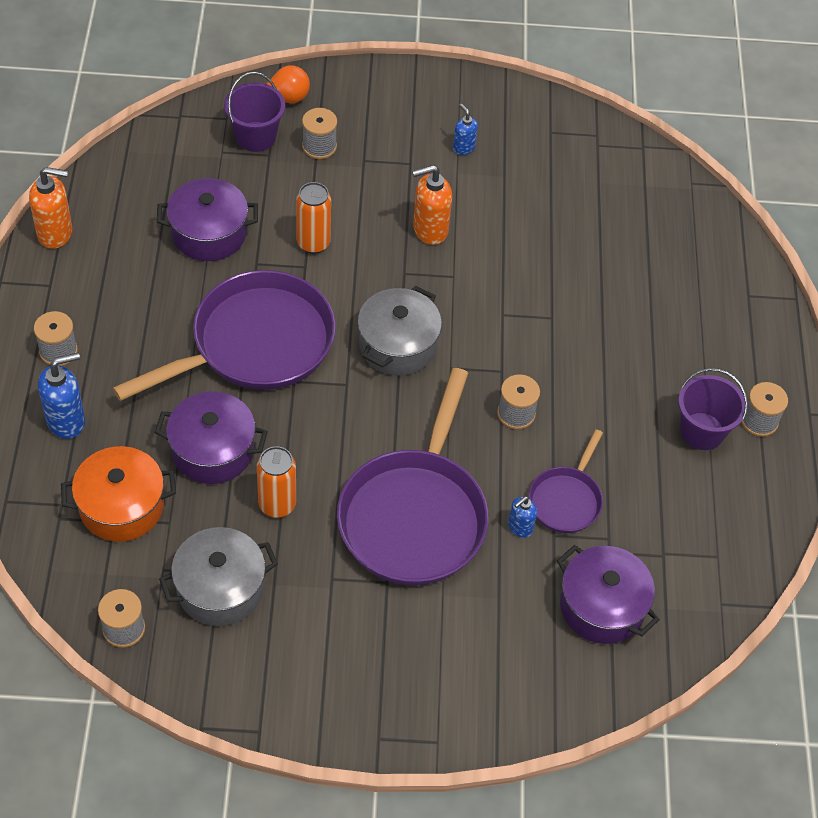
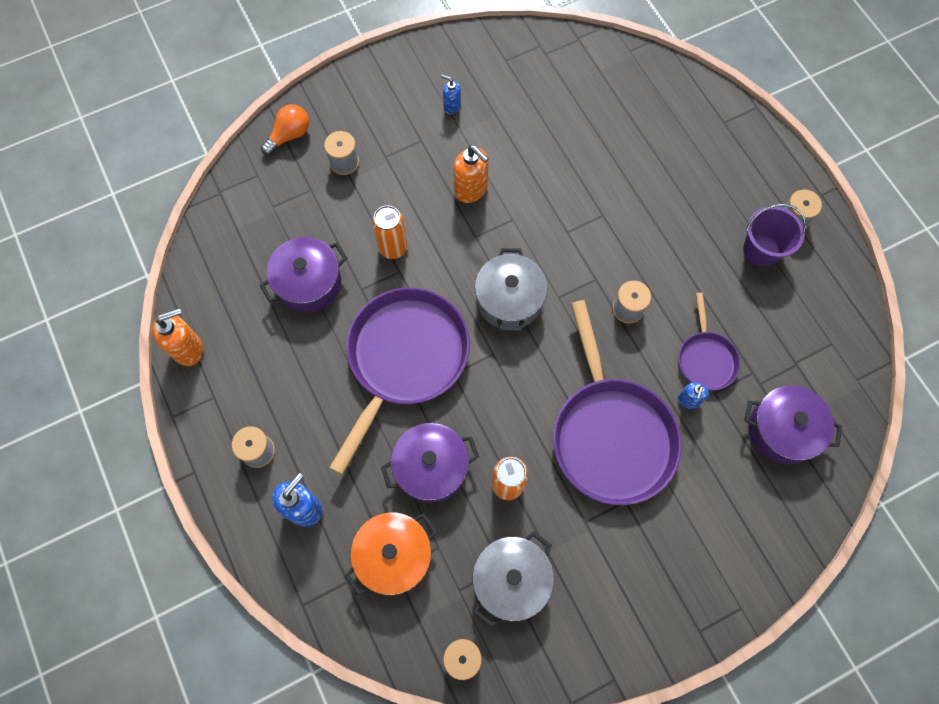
camera: 25 degrees left, 15 degrees up
(255, 137) = (290, 179): purple bucket -> none
(429, 230) = (471, 190): orange soap dispenser -> orange soap dispenser turned 90 degrees counterclockwise

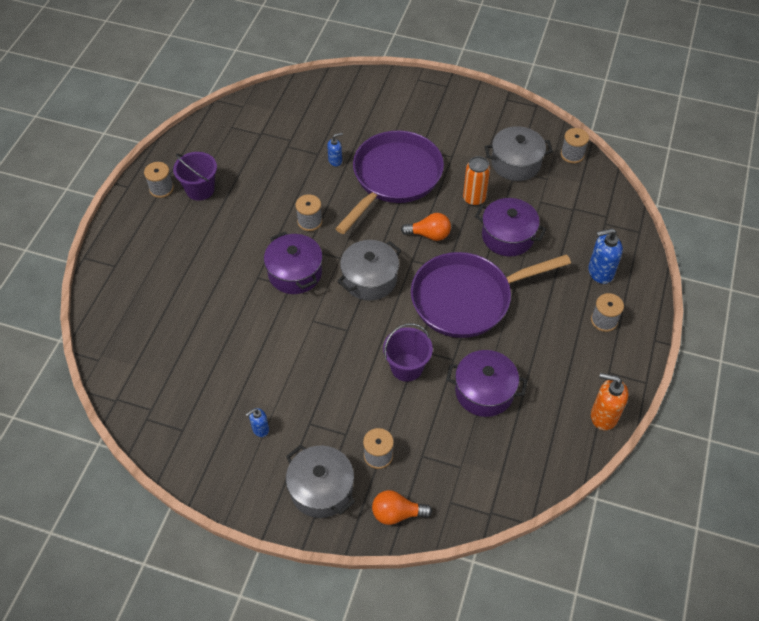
camera: 135 degrees left, 15 degrees down
(361, 106) = (321, 489): none -> grey pot
(393, 248) = (406, 367): orange can -> purple bucket
(394, 556) = (568, 215): orange pot -> none
(452, 106) = (260, 429): blue soap dispenser -> blue soap dispenser turned 75 degrees clockwise
(471, 190) = (316, 360): orange soap dispenser -> none
(507, 397) = (429, 234): none -> orange light bulb
(705, 358) = (301, 169): purple pan -> none
(782, 430) = (307, 117): purple pot -> purple pot (295, 273)

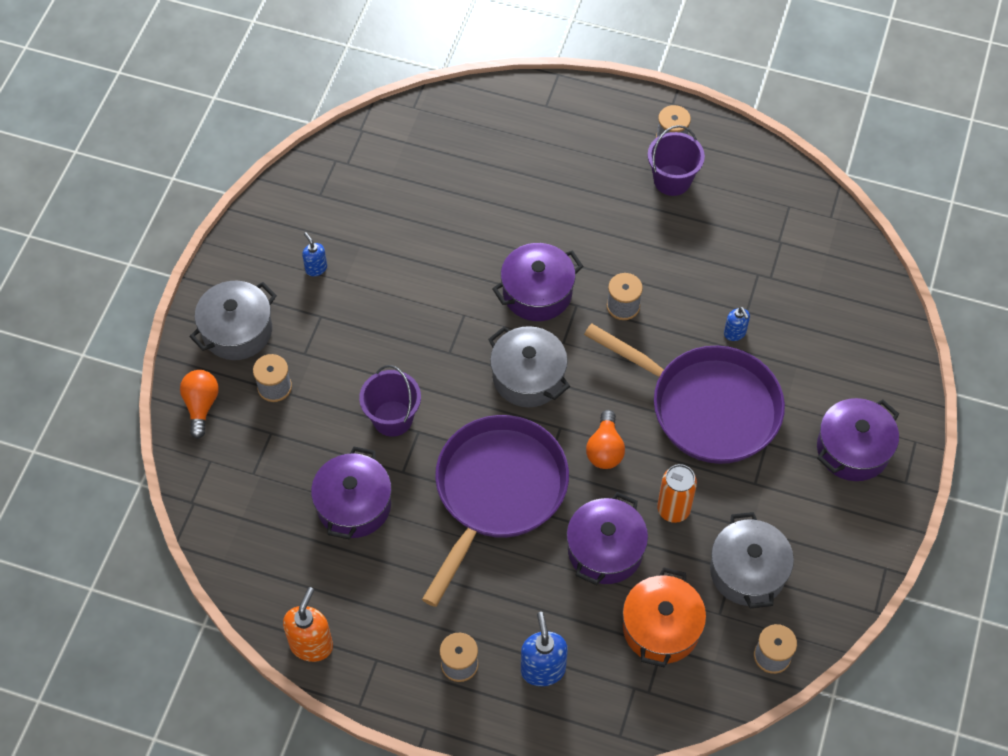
camera: 90 degrees right, 5 degrees up
(424, 108) = (853, 449): none -> purple pot
(467, 298) = (497, 492): purple pan -> purple pan turned 45 degrees clockwise
(561, 208) = (661, 628): none -> orange pot

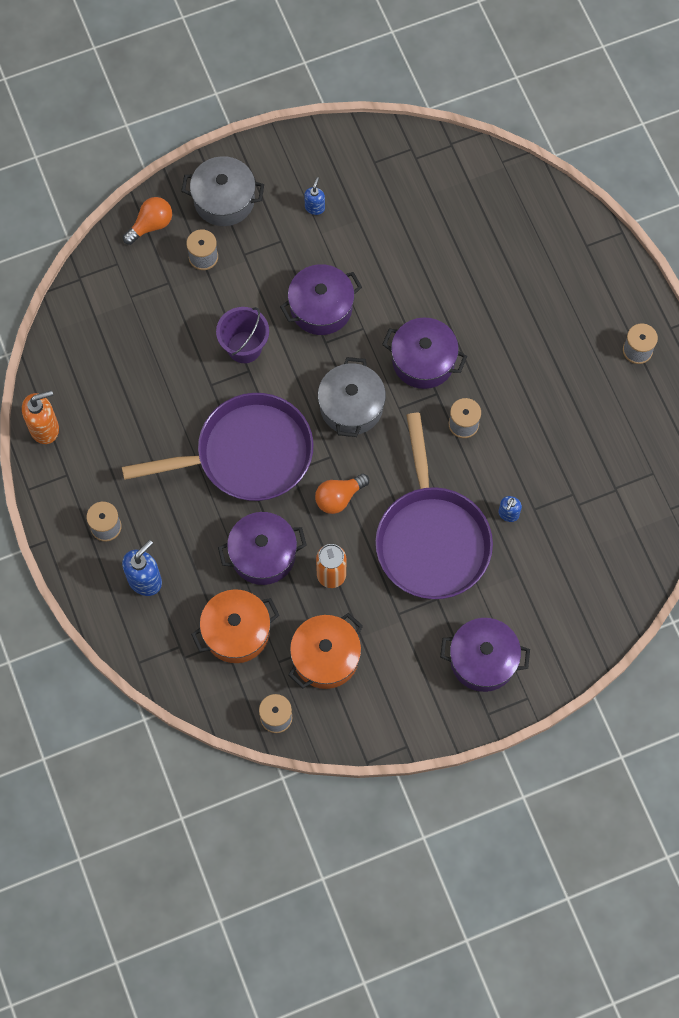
camera: 50 degrees right, 10 degrees up
(354, 505) = (161, 375): purple pot -> purple pot (321, 308)
(672, 180) = (601, 377): purple bucket -> none
(747, 571) = (325, 657): grey pot -> orange pot

